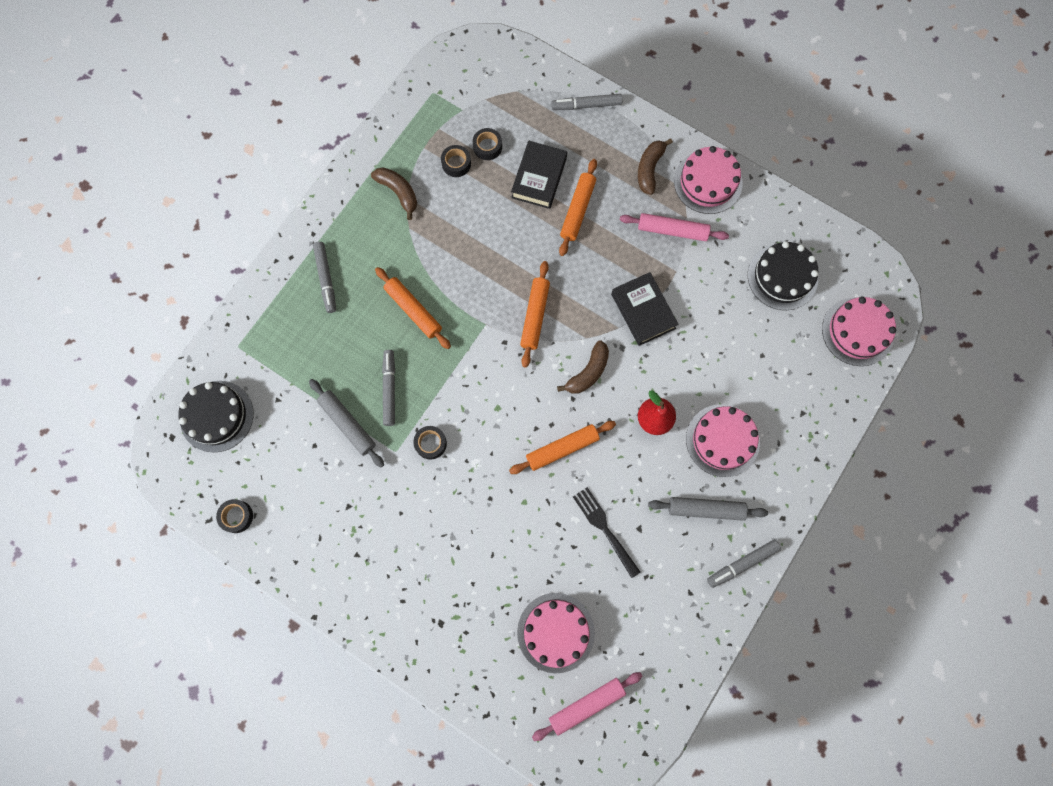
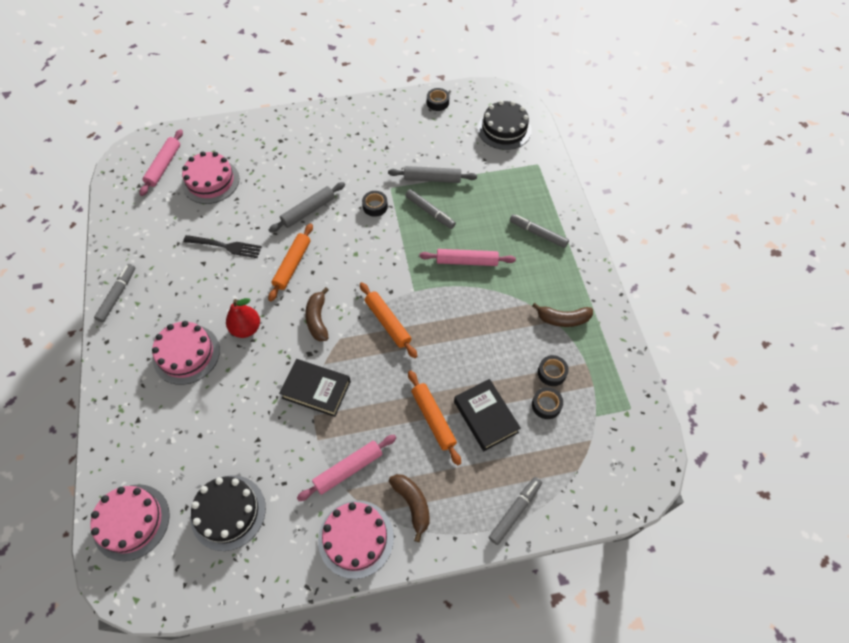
camera: 135 degrees right, 15 degrees down
(413, 310) = (467, 261): orange rolling pin -> pink rolling pin
(706, 509) = (166, 305): grey rolling pin -> grey rolling pin (308, 211)

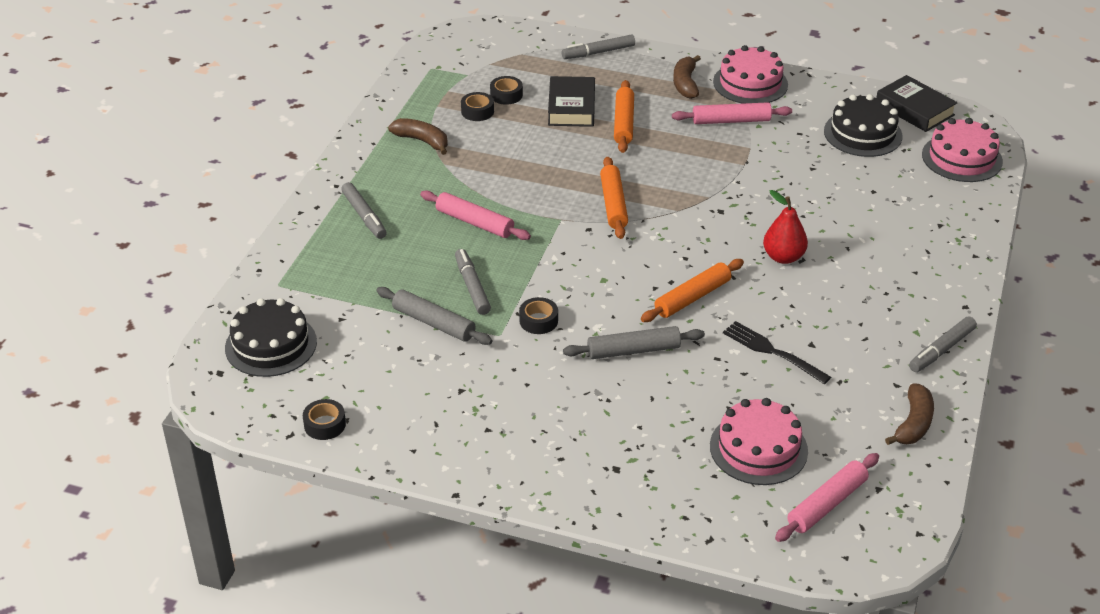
camera: 150 degrees left, 20 degrees down
(186, 354) = (866, 259): pink cake -> none
(316, 390) = (729, 181): black book -> black book (914, 109)
(317, 319) = (692, 235): brown banana -> brown banana (913, 424)

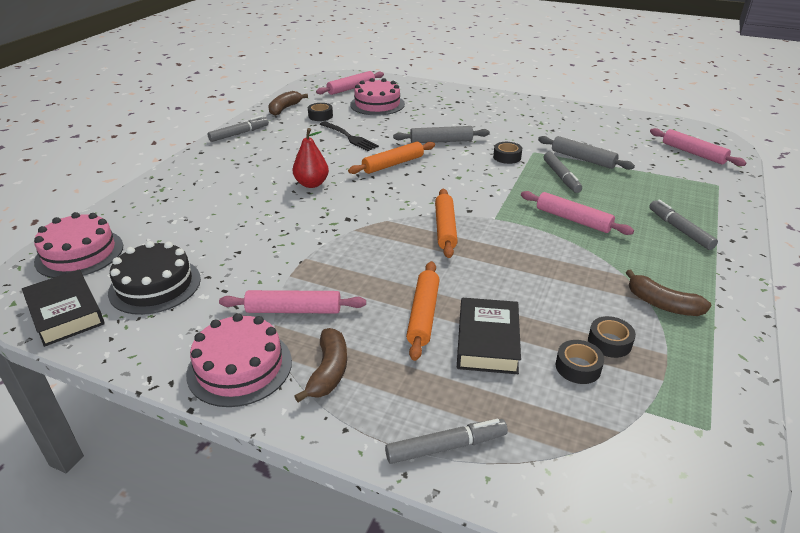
camera: 175 degrees left, 5 degrees down
(271, 345) = (693, 153): black cake -> pink rolling pin
(325, 425) = (630, 120): black tape -> black tape (320, 116)

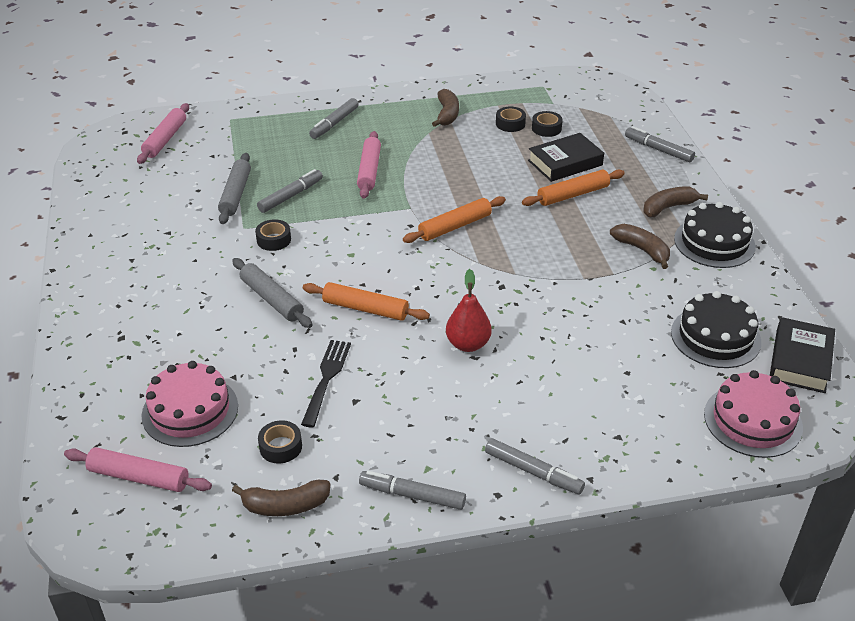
camera: 125 degrees left, 5 degrees up
(194, 166) = (533, 472): none -> grey marker
(240, 367) = (714, 242): pink cake -> black cake
(294, 310) = (642, 250): pink rolling pin -> brown banana

